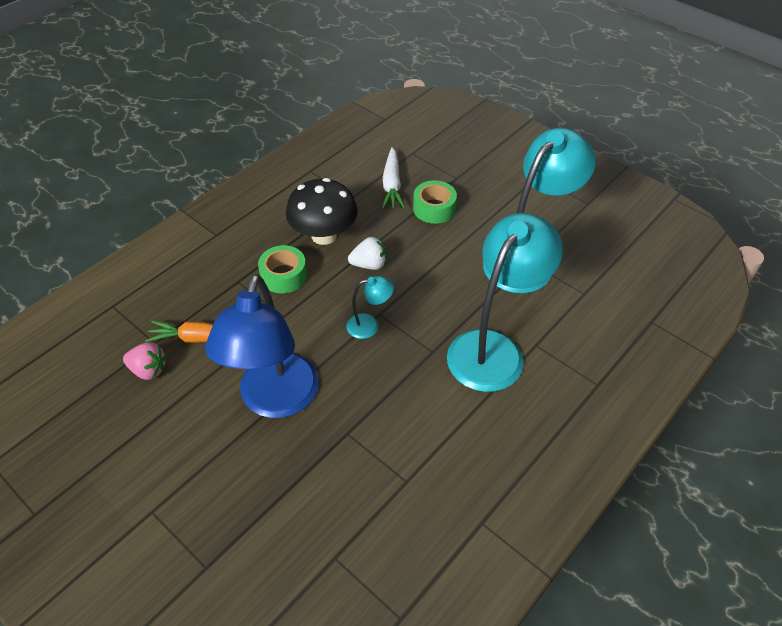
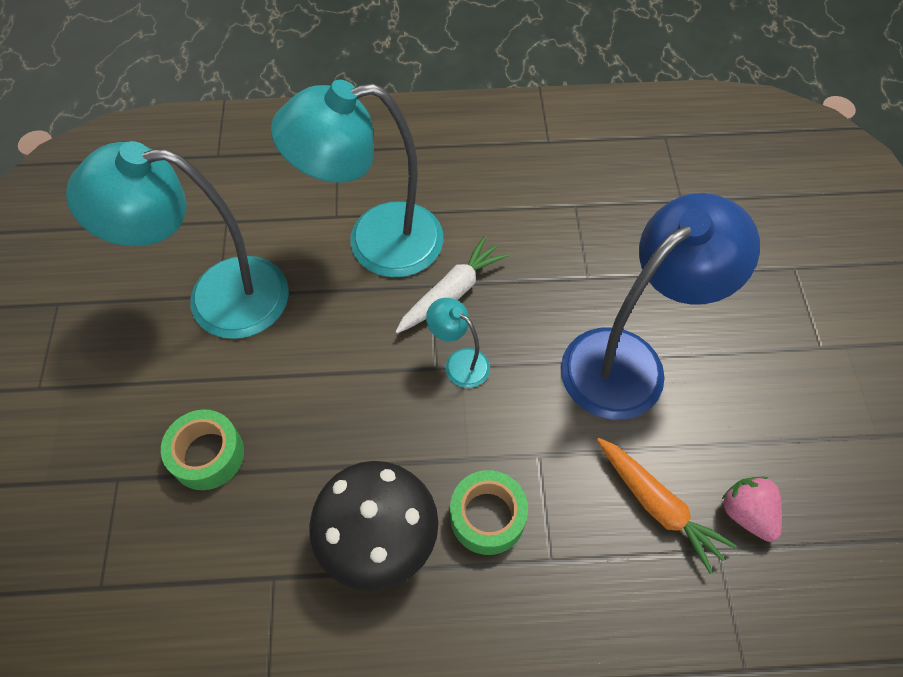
camera: 135 degrees left, 10 degrees up
(369, 264) = (376, 440): white strawberry -> none
(392, 185) = (201, 549): white carrot -> white carrot (451, 292)

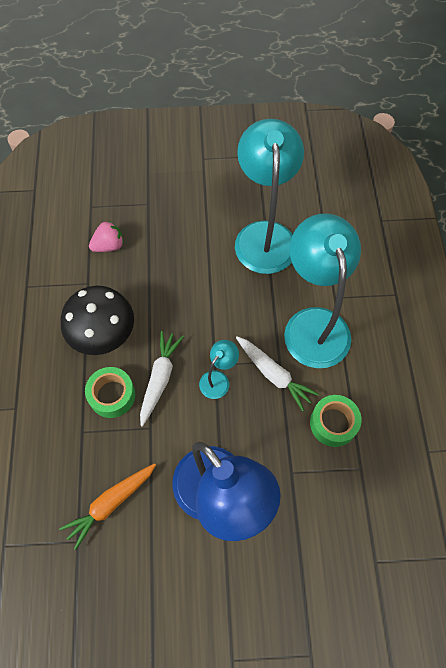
camera: 90 degrees right, 5 degrees up
(207, 455) = (159, 244): green tape -> green tape (333, 423)
(458, 444) = (160, 379): none -> white carrot
(746, 513) = (100, 566): pink strawberry -> pink strawberry (109, 245)

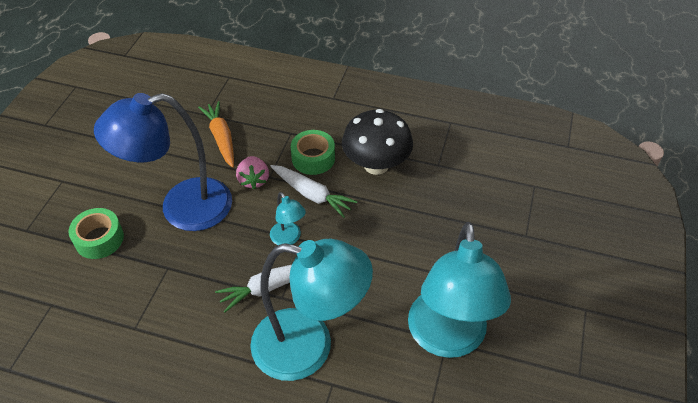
camera: 110 degrees right, 15 degrees down
(109, 245) = (478, 190): pink strawberry -> pink strawberry (254, 180)
(264, 235) = (447, 339): turquoise lamp -> turquoise lamp turned 75 degrees clockwise
(333, 423) = (191, 321): green tape -> green tape (99, 239)

